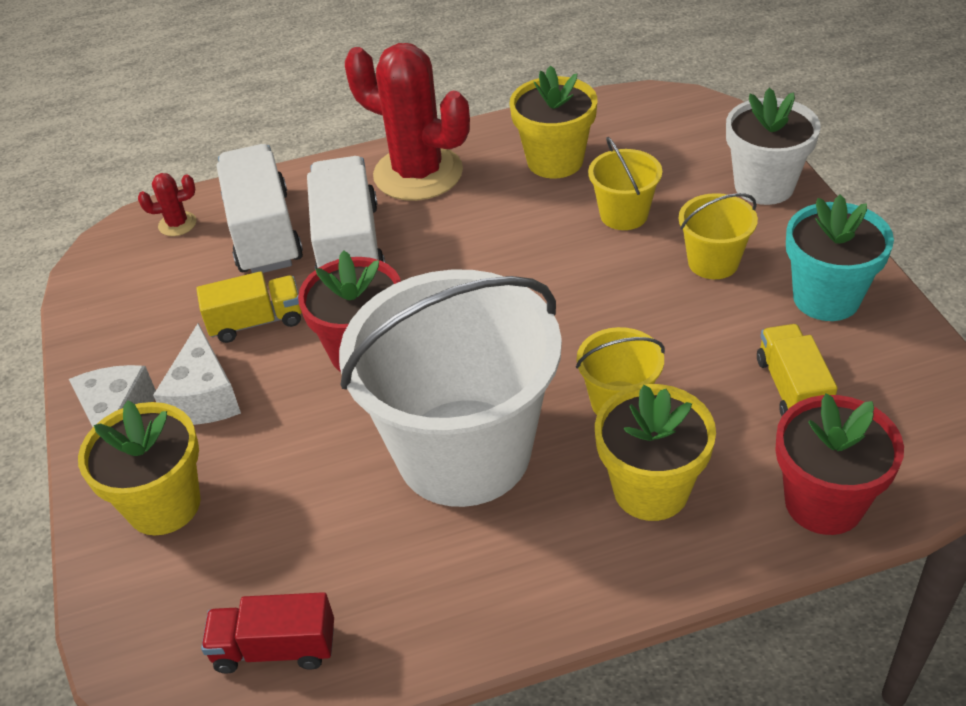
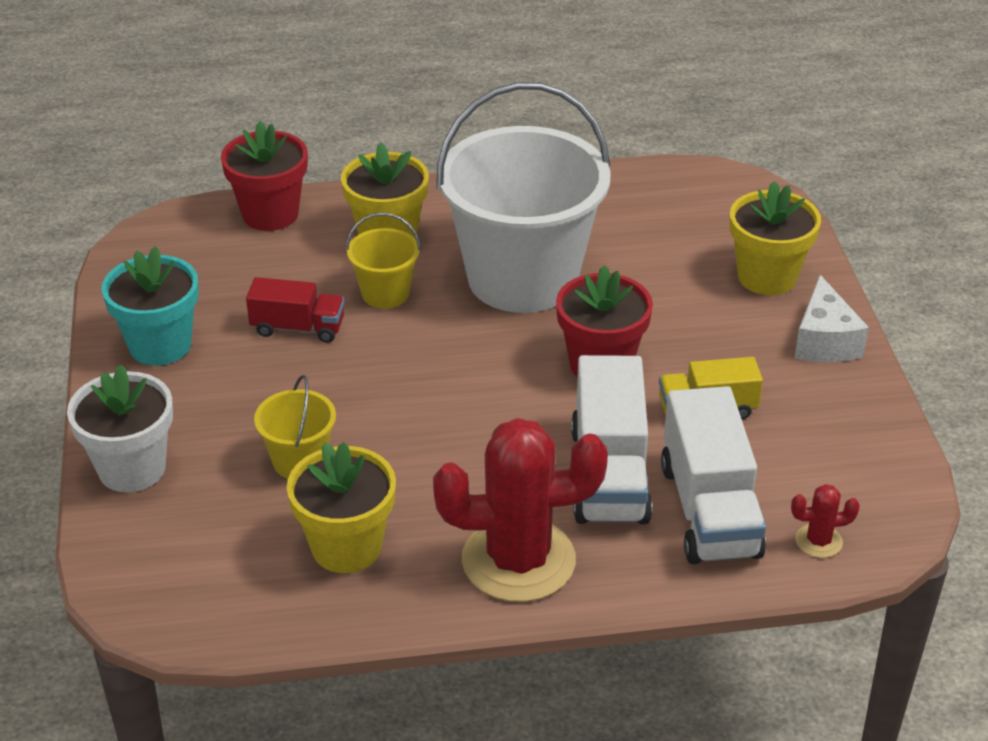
camera: 175 degrees left, 5 degrees down
(204, 397) = (748, 349): white cheese -> none
(275, 648) = (670, 192): red truck -> red truck (298, 328)
(418, 173) = (518, 560): red cactus -> red cactus turned 45 degrees counterclockwise
(713, 262) = (239, 394): yellow bucket -> none
(792, 389) = (242, 282): yellow truck -> none

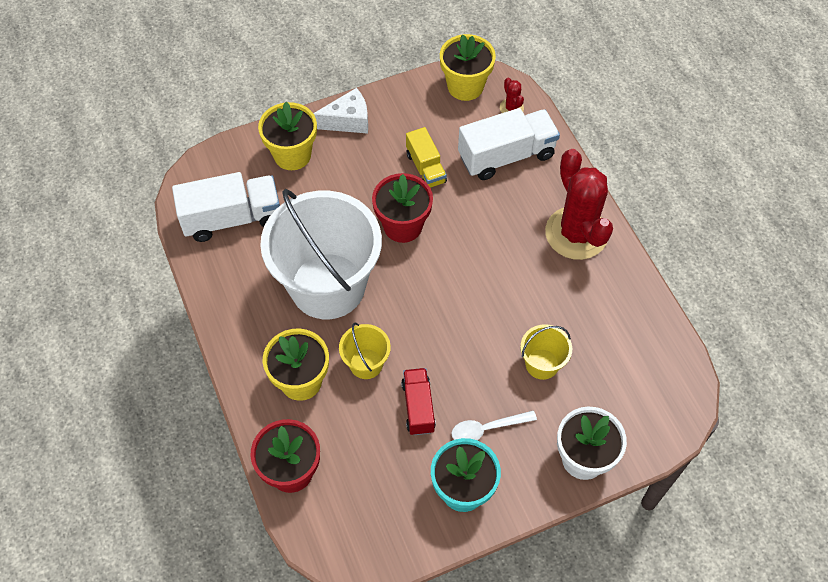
camera: 105 degrees left, 20 degrees up
(231, 384) = (487, 429): none -> white spoon
(346, 547) = (599, 318): yellow flower pot -> yellow flower pot (465, 86)
(609, 474) = (496, 204): white truck -> white truck (232, 218)

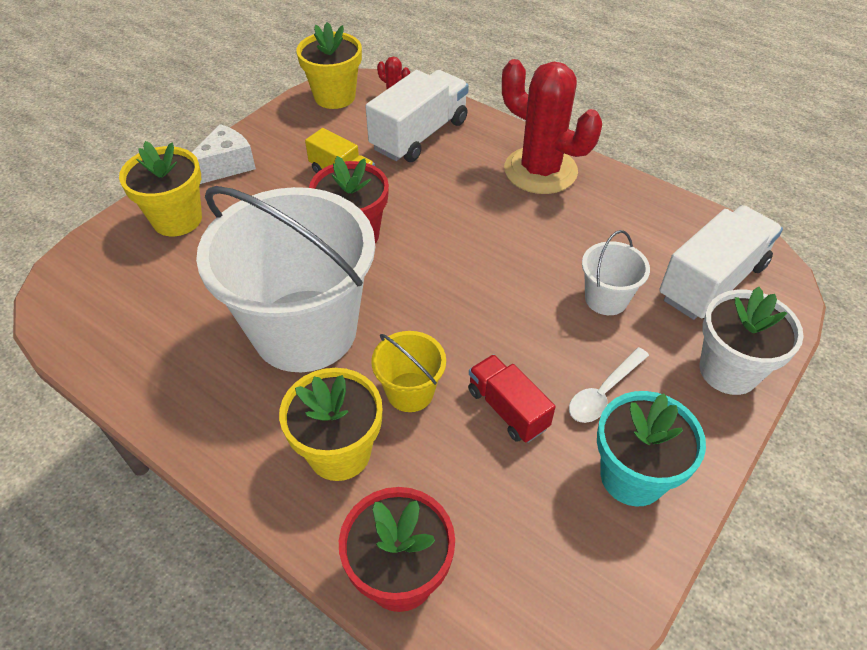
camera: 30 degrees left, 10 degrees down
(232, 218) = (135, 311): white truck -> white truck (712, 282)
(542, 364) = (606, 299): yellow bucket -> white bucket

